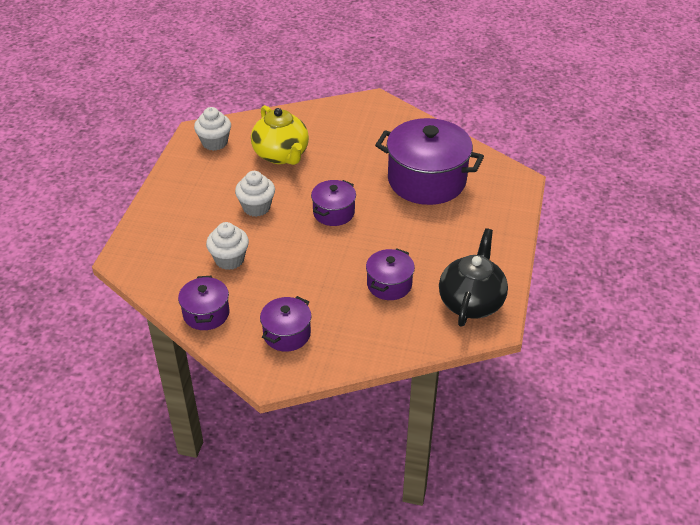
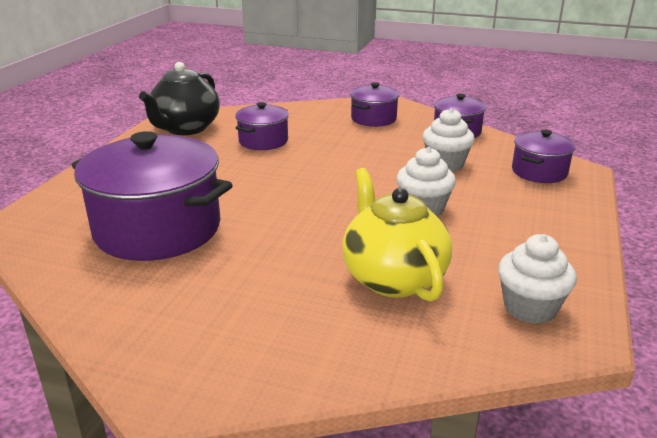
camera: 175 degrees left, 15 degrees down
(333, 212) = (312, 199): purple pot -> purple pot (539, 172)

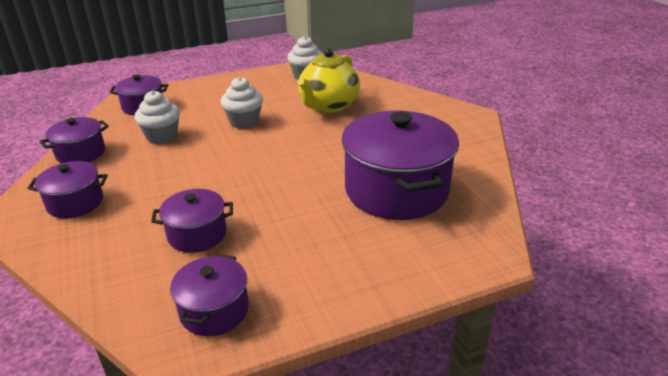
camera: 130 degrees left, 5 degrees up
(185, 128) = (214, 310): black teapot -> purple pot

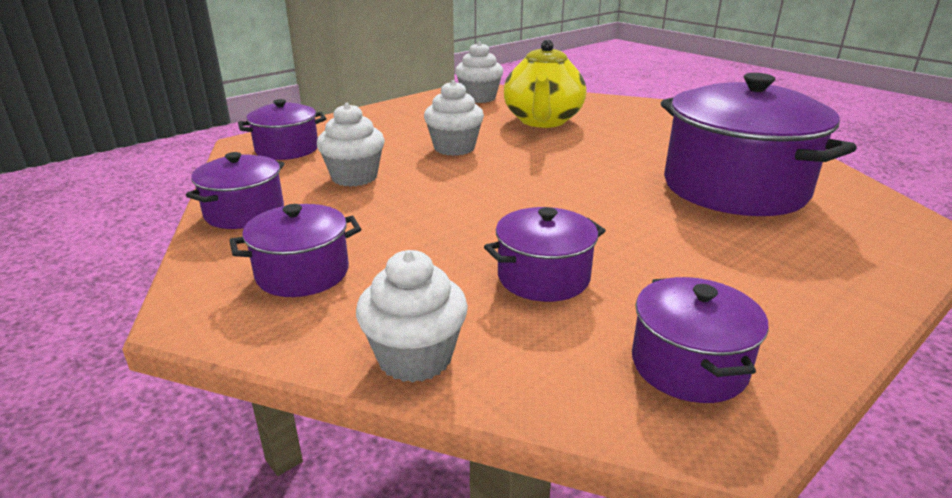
camera: 20 degrees left, 5 degrees down
(83, 269) = (415, 357): none -> white cupcake

